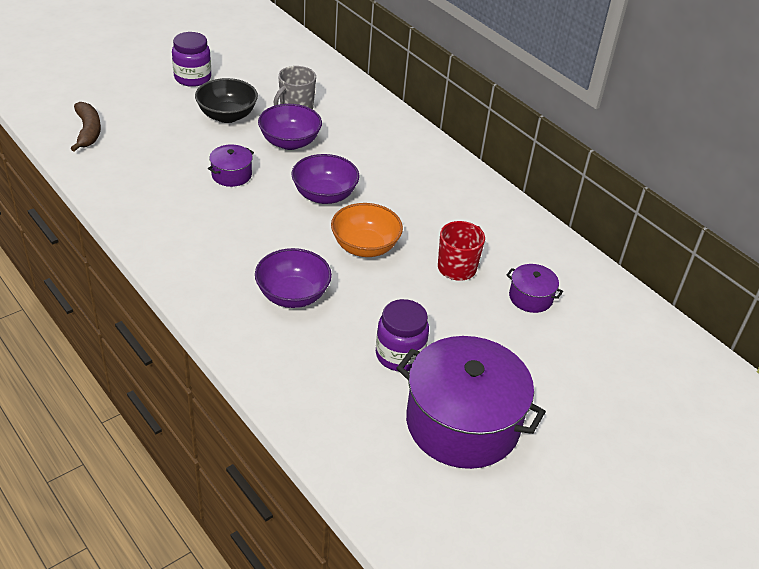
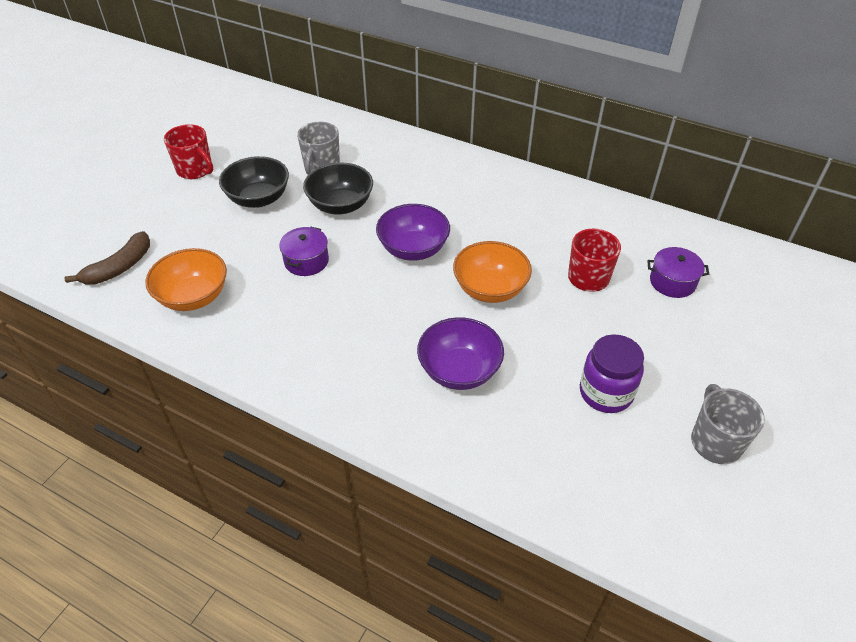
camera: 20 degrees left, 5 degrees up
(88, 131) = (119, 267): brown banana -> brown banana turned 75 degrees clockwise
(128, 171) = (193, 297): none -> orange bowl
(192, 78) = (195, 170): purple jar -> red mug
(289, 142) = (340, 205): purple bowl -> black bowl
(462, 423) = (715, 441): purple pot -> grey mug

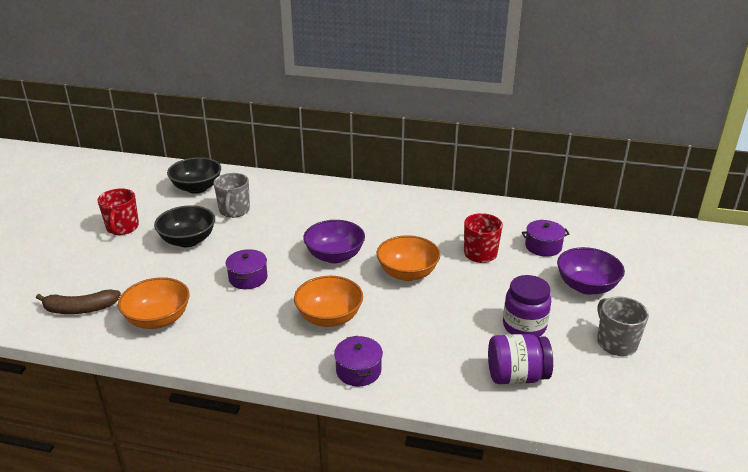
camera: 15 degrees left, 15 degrees down
(119, 267) = (80, 309): brown banana -> brown banana turned 60 degrees clockwise
(195, 170) = (122, 228): red mug -> red mug turned 60 degrees clockwise
(340, 205) = (261, 235): black bowl -> black bowl (197, 188)
(378, 332) = (329, 317): none -> orange bowl
(386, 411) = (358, 371): none -> purple pot
(459, 371) = (406, 332): purple bowl -> purple bowl (586, 286)
(570, 461) = (516, 376): none -> purple jar

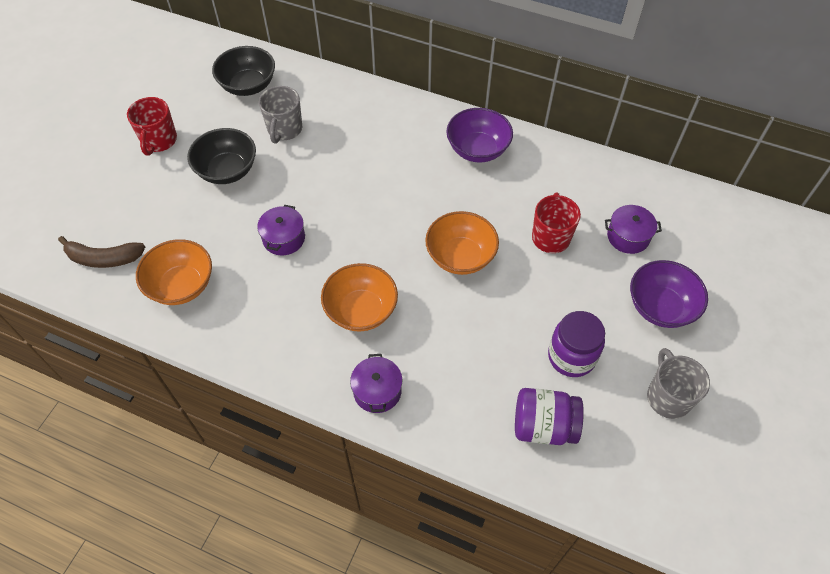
camera: 10 degrees right, 25 degrees up
(334, 256) = (384, 218): purple bowl -> purple bowl (477, 149)

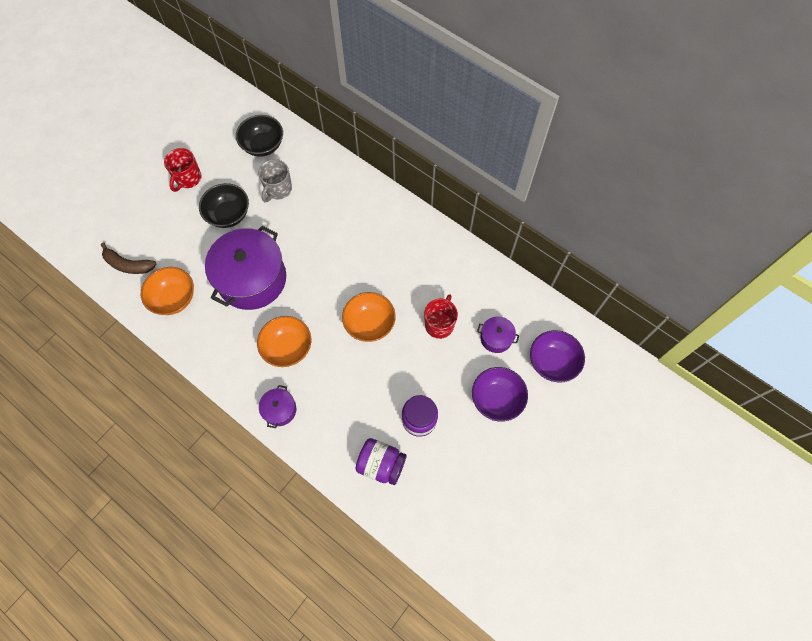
camera: 15 degrees right, 10 degrees up
(284, 238) = (252, 279): purple pot -> purple pot, size x2.25
(477, 149) = (412, 239): purple bowl -> purple bowl (552, 362)
(667, 397) = (474, 467): grey mug -> none

